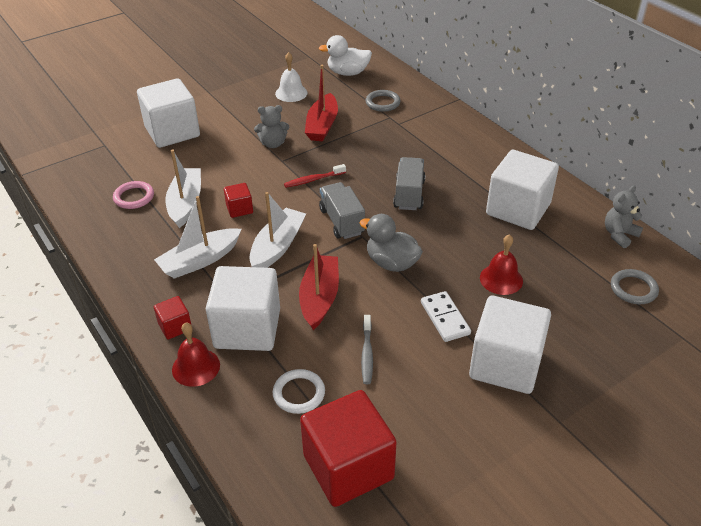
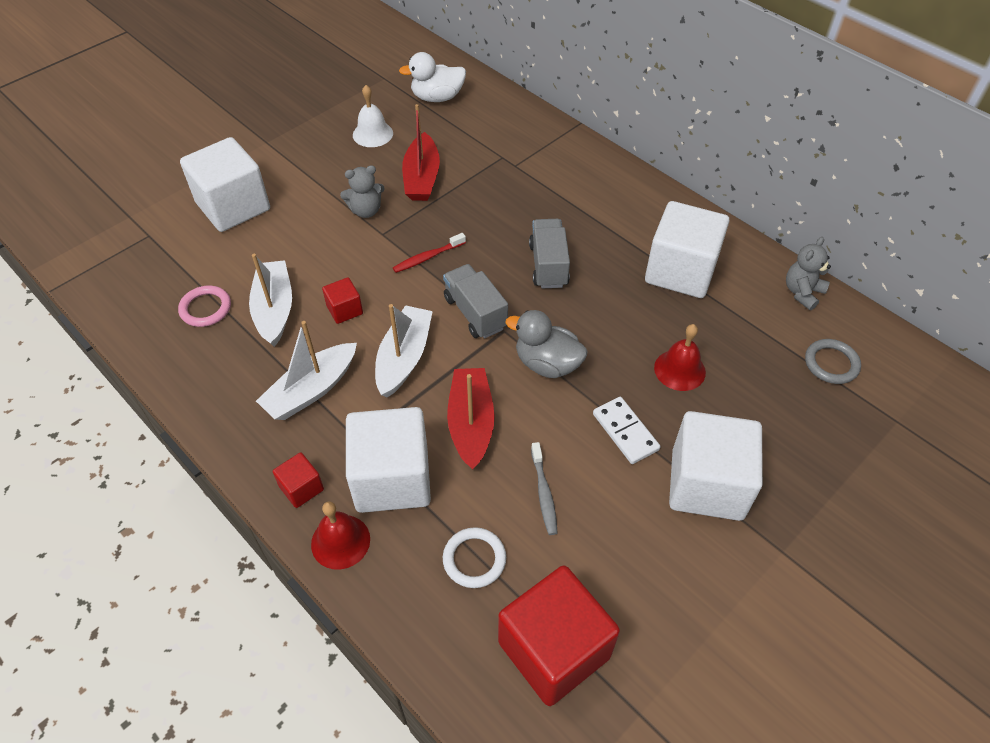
camera: 10 degrees left, 10 degrees up
(382, 103) = (489, 137): grey ring -> none

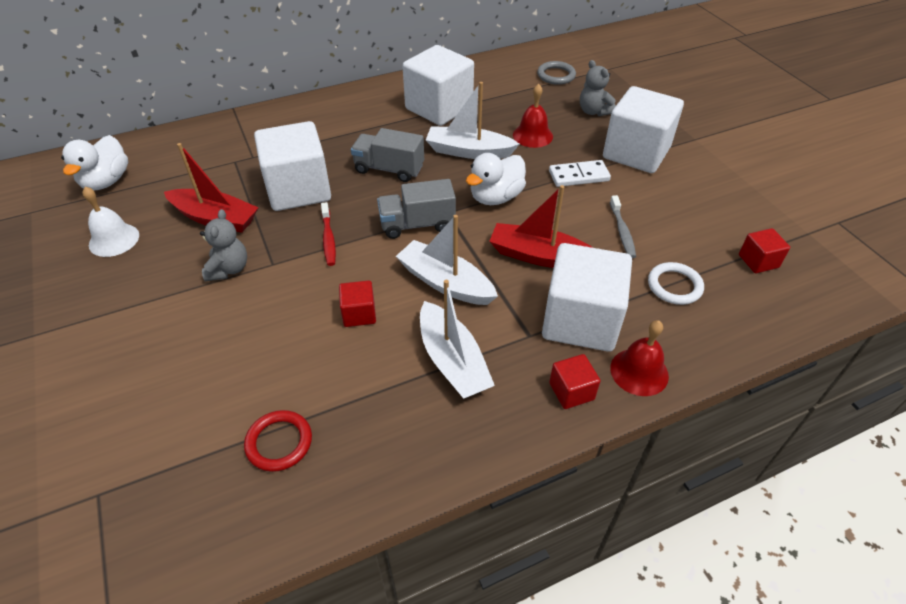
camera: 70 degrees left, 5 degrees down
(205, 308) = (279, 442): pink ring -> red ring
(233, 206) = (122, 387): white cube -> white cube (298, 189)
(274, 309) = (322, 374): white boat -> white boat (469, 151)
(544, 493) = (622, 232): grey toothbrush -> grey toothbrush turned 75 degrees clockwise
(547, 364) = (495, 197): grey duck -> white duck
(554, 649) = (758, 261): red cube -> red cube, size x0.46
(802, 292) = (490, 66): grey teddy bear -> grey teddy bear (594, 111)

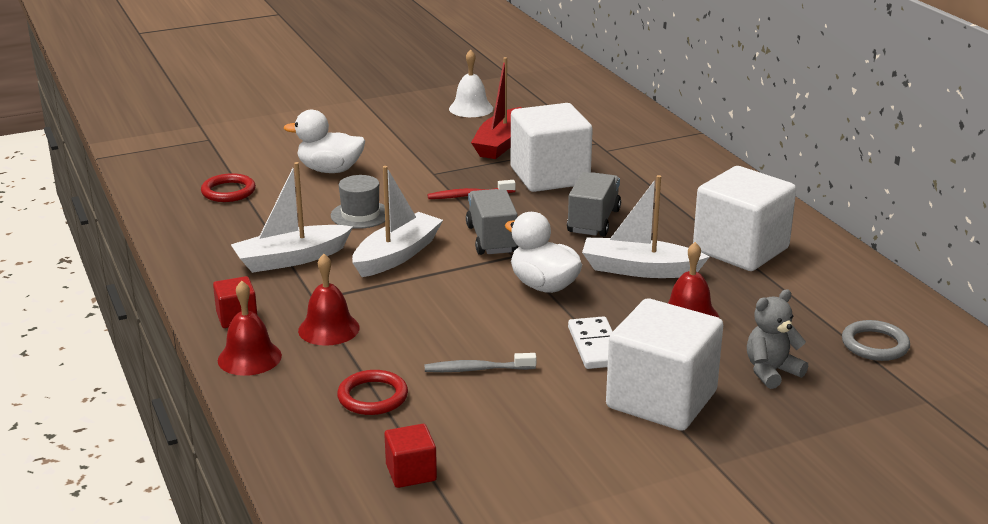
camera: 90 degrees right, 20 degrees down
(106, 181) = (555, 94): white duck -> white duck (330, 170)
(228, 269) = (428, 156): grey teddy bear -> none
(359, 314) = (360, 215): red cube -> grey hat
(469, 151) = (639, 269): white boat -> white boat turned 90 degrees counterclockwise
(539, 256) = (434, 309): red boat -> none
(580, 320) = (329, 329): white cube -> red bell
(674, 286) = (372, 397): white ring -> red ring

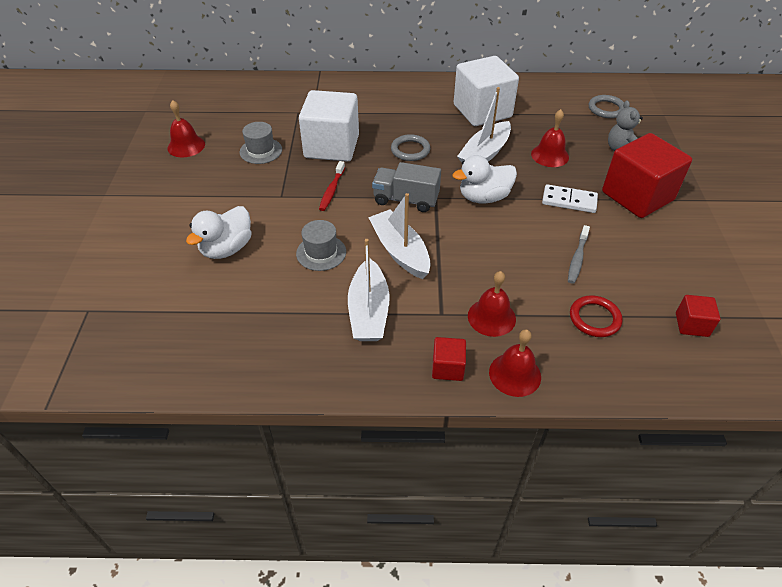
camera: 65 degrees left, 20 degrees up
(228, 191) = (214, 321): red ring -> none
(471, 108) = (186, 146): white bell -> red bell
(501, 143) = (261, 151): red boat -> grey hat
(593, 221) = (410, 150): grey truck -> grey ring
(661, 399) = (637, 196): white cube -> red cube

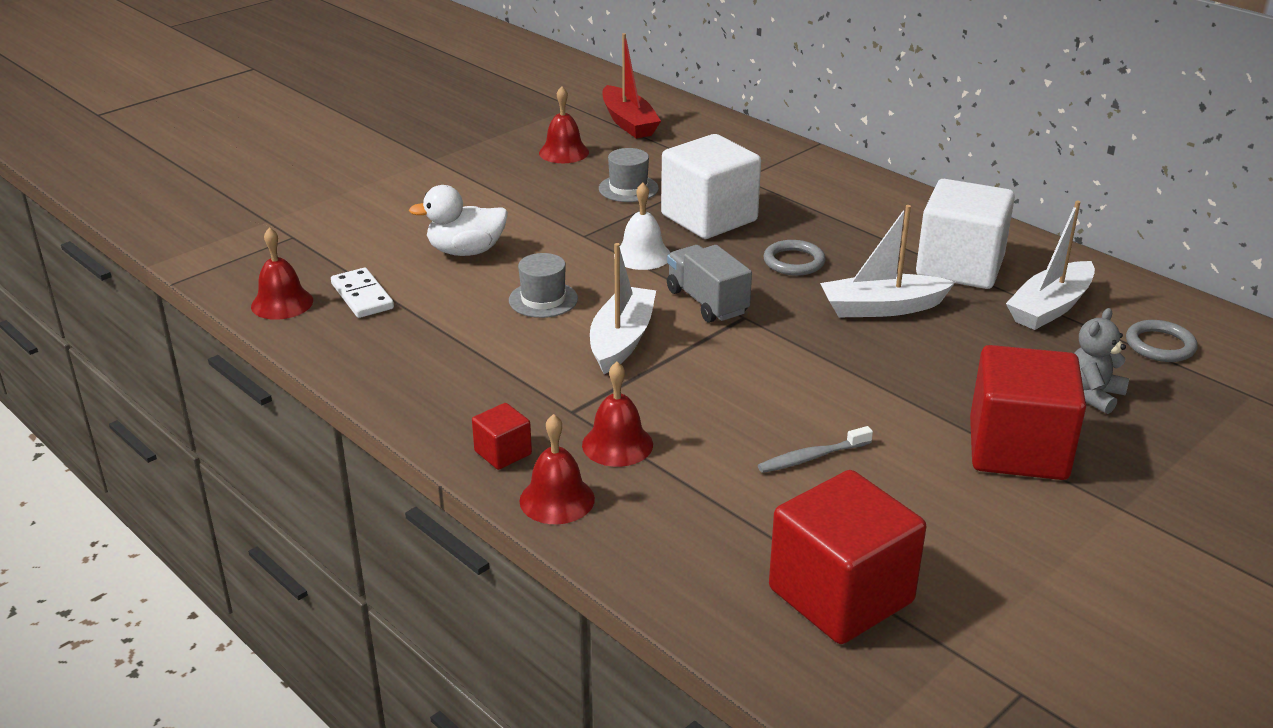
camera: 45 degrees right, 15 degrees down
(196, 106) = (629, 123): none -> red boat
(332, 190) = (642, 255): red toothbrush -> white bell
(369, 311) = (508, 368): white boat -> white boat (1050, 307)
(484, 197) = (802, 345): white duck -> none
(550, 155) = (970, 350): red bell -> red bell (282, 303)
(569, 201) = (908, 404): white domino -> white domino (362, 296)
(594, 318) = (729, 515): red ring -> none
(691, 325) = (841, 595): red cube -> red cube, size x2.18

